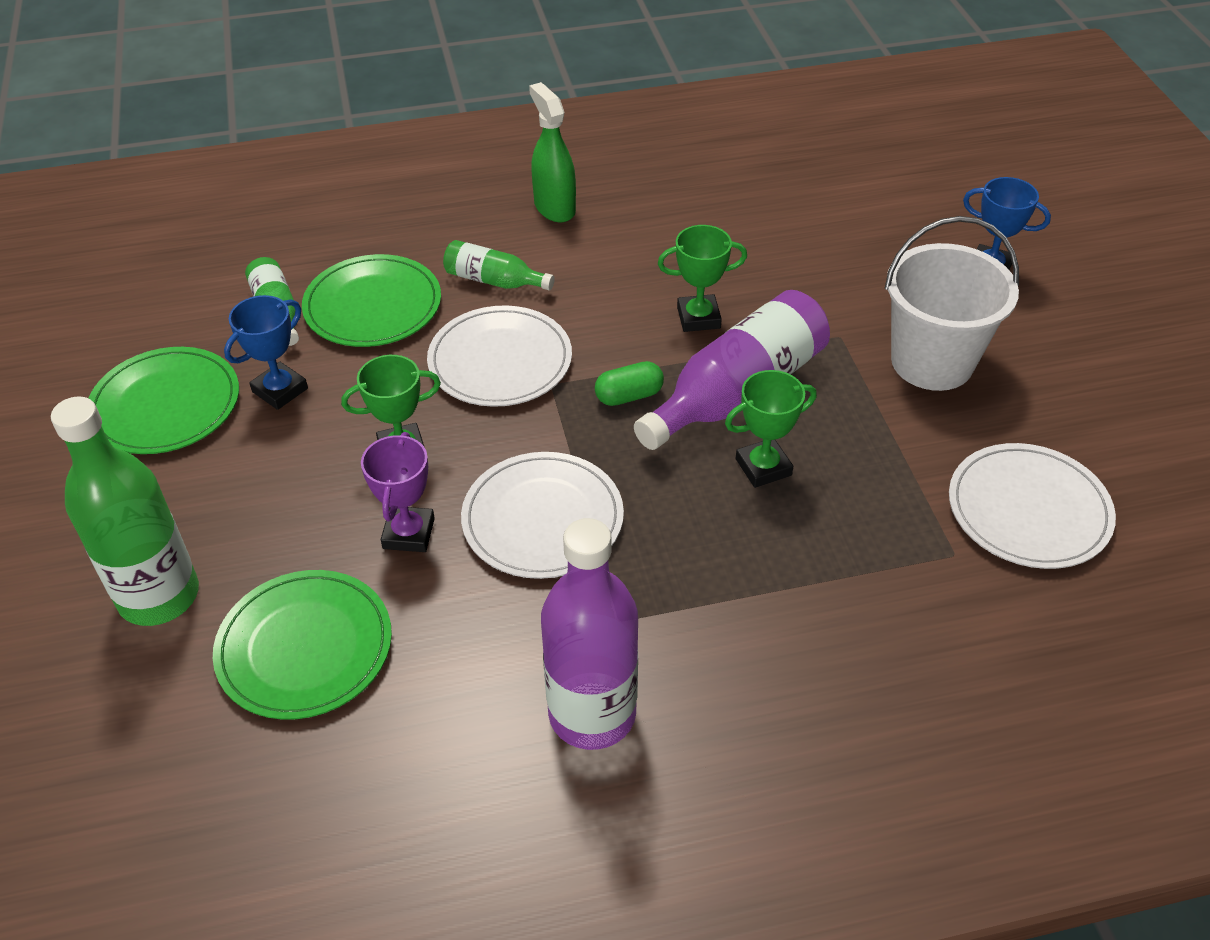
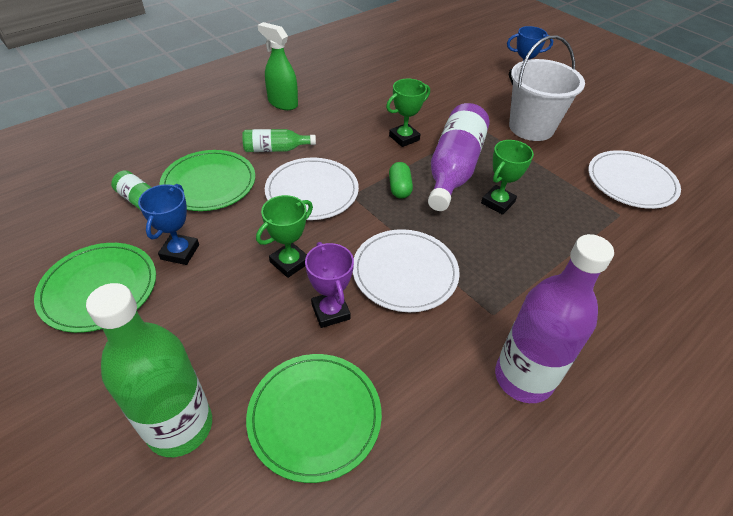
camera: 30 degrees left, 0 degrees up
(629, 396) = (399, 188): green capsule -> green capsule turned 45 degrees counterclockwise

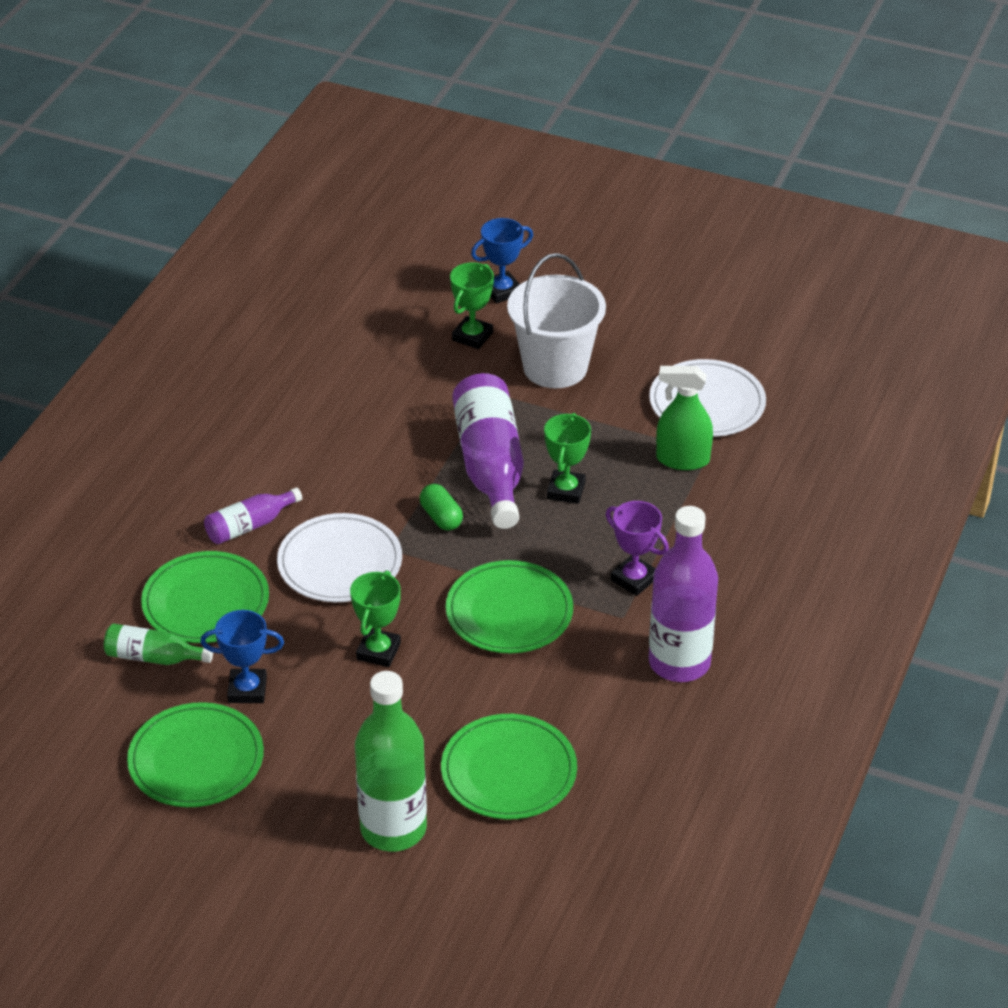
camera: 25 degrees left, 5 degrees down
(180, 252) = (247, 690): blue trophy -> blue trophy turned 75 degrees counterclockwise
(276, 149) = (250, 526): green bottle -> purple bottle
(282, 103) = (201, 455): green spray bottle -> green spray bottle (682, 459)
(330, 311) = (459, 681): purple trophy -> purple trophy (634, 579)
(404, 138) = (402, 446): green trophy -> green trophy (472, 336)
(405, 272) = (509, 611): white plate -> green plate

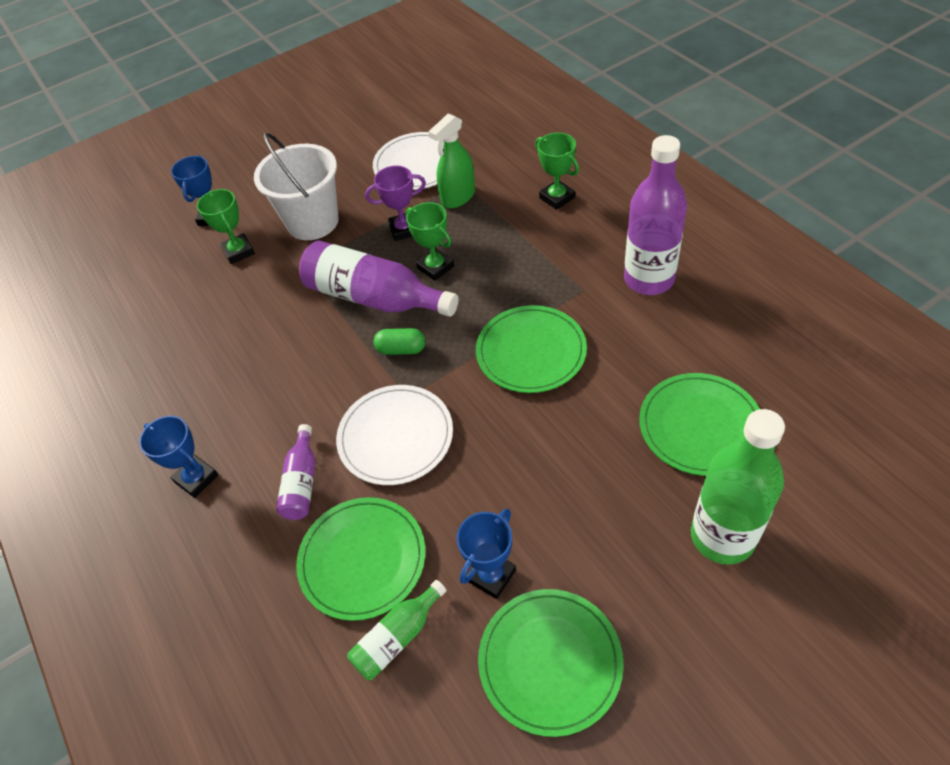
camera: 50 degrees left, 10 degrees up
(206, 457) = (196, 478): none -> blue trophy
(378, 651) = (513, 455): green trophy -> green trophy (557, 198)
(634, 579) = (551, 268): purple trophy -> purple trophy (404, 229)

